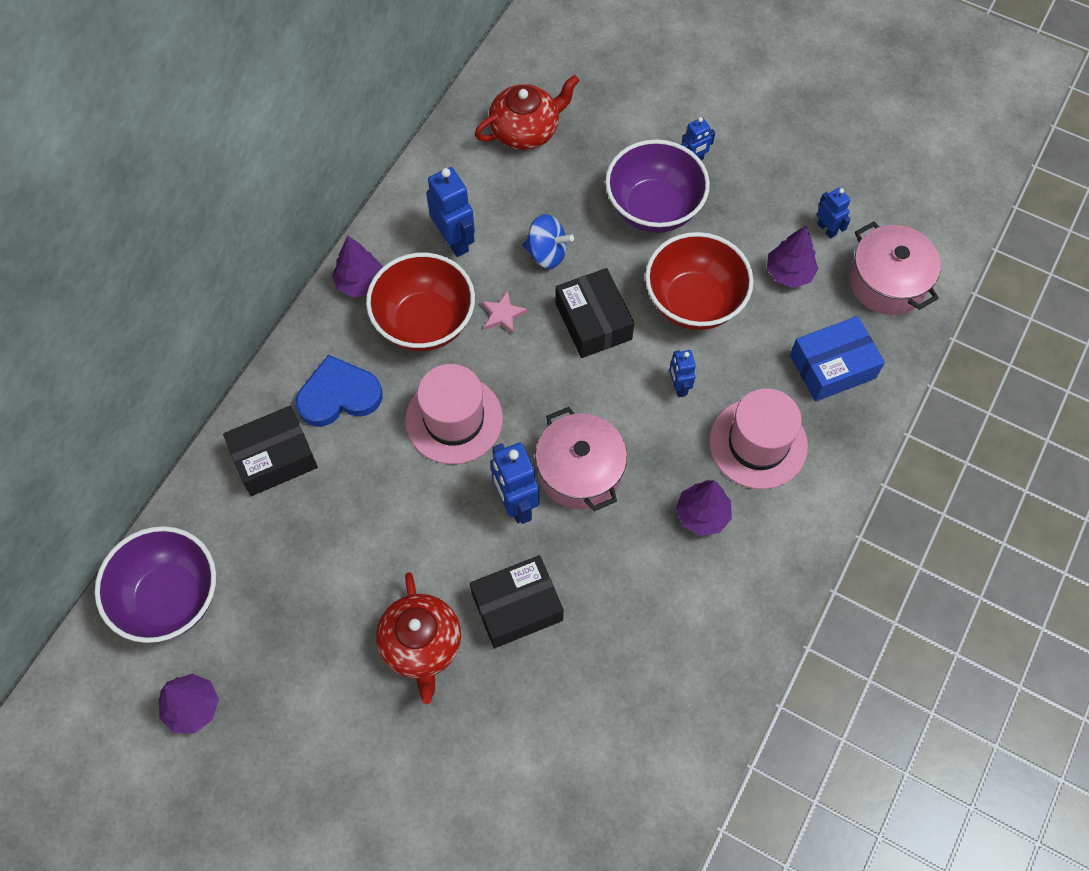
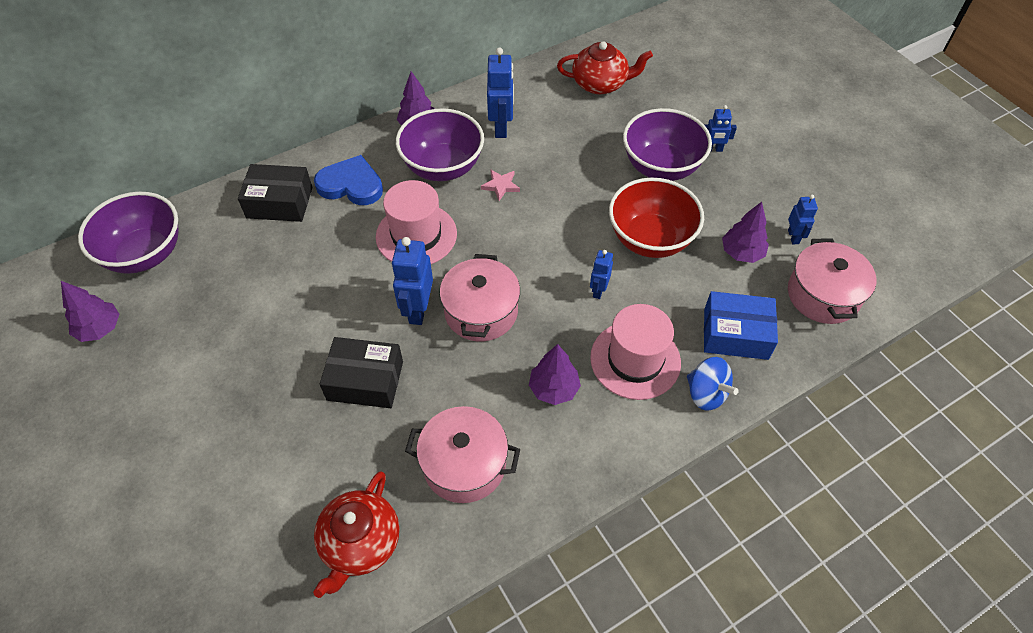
camera: 30 degrees right, 10 degrees down
(421, 645) = (278, 370): red teapot -> red teapot (360, 543)
(424, 322) = (443, 167): red bowl -> purple bowl
(546, 253) = (561, 162): blue spinning top -> blue spinning top (706, 394)
(593, 321) = (564, 218): black box -> none
(669, 636) = (464, 464): none -> pink pot

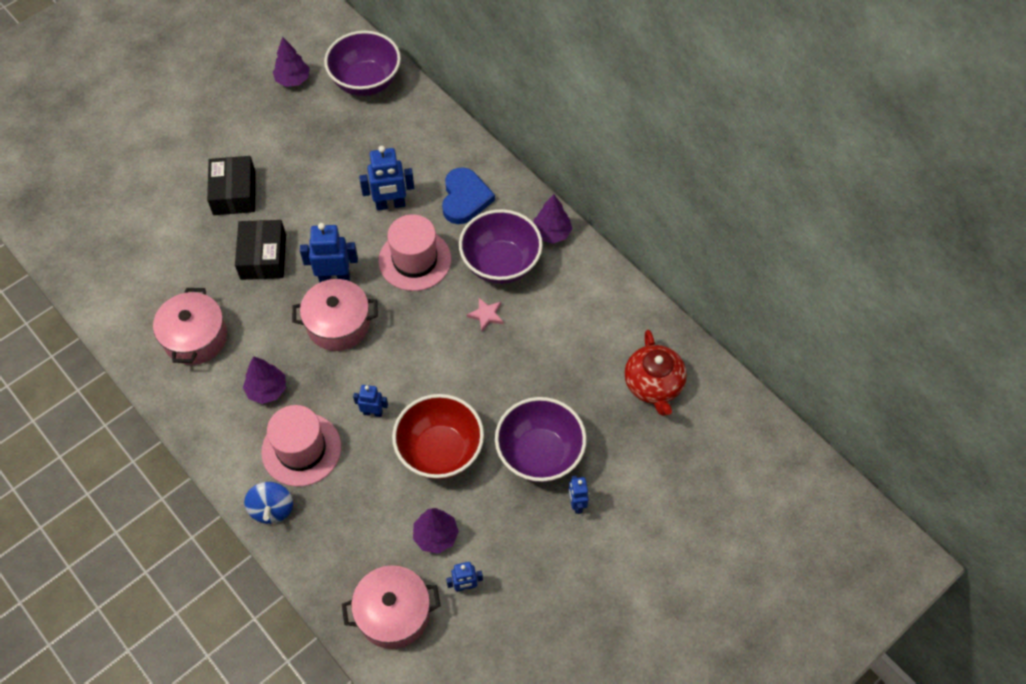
camera: 80 degrees right, 5 degrees up
(279, 202) = (435, 153): black box -> black box (234, 193)
(360, 543) = (132, 285): red teapot -> none
(501, 127) = (564, 303): blue robot -> blue robot (390, 205)
(706, 394) = (272, 509): blue spinning top -> blue spinning top turned 45 degrees counterclockwise
(735, 334) = (338, 532): blue box -> none

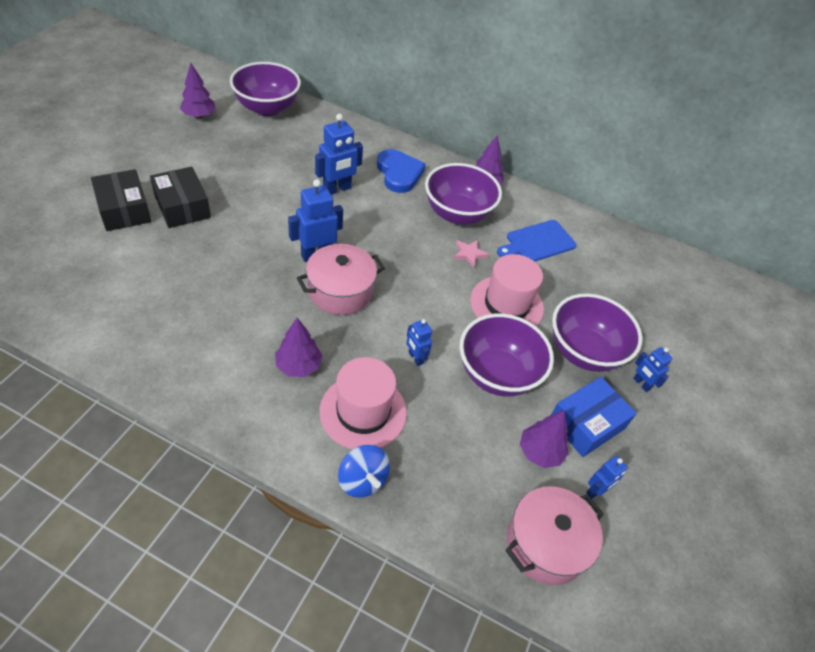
camera: 30 degrees left, 10 degrees down
(195, 337) = (198, 337): pink pot -> none
(263, 257) = (237, 252): black box -> black box (124, 210)
(373, 412) = (415, 358): blue robot -> blue robot turned 105 degrees counterclockwise
(415, 260) = (382, 226): pink hat -> pink hat (506, 304)
(440, 451) = (497, 374): red bowl -> purple bowl
(496, 524) = (586, 424): none -> blue box
(568, 319) = (537, 242): none -> blue cutting board
(653, 385) = (635, 274): red teapot -> none

